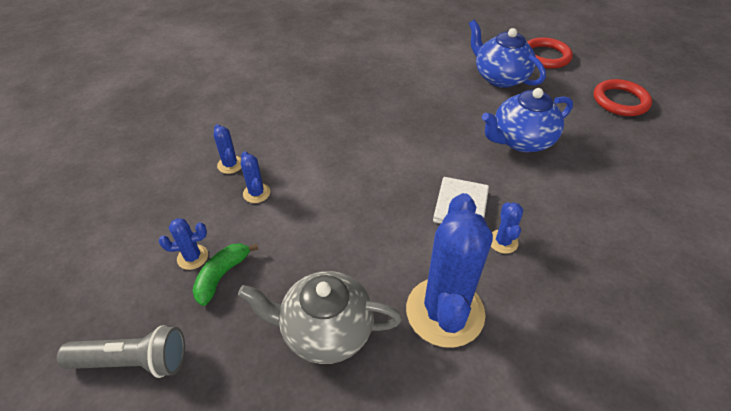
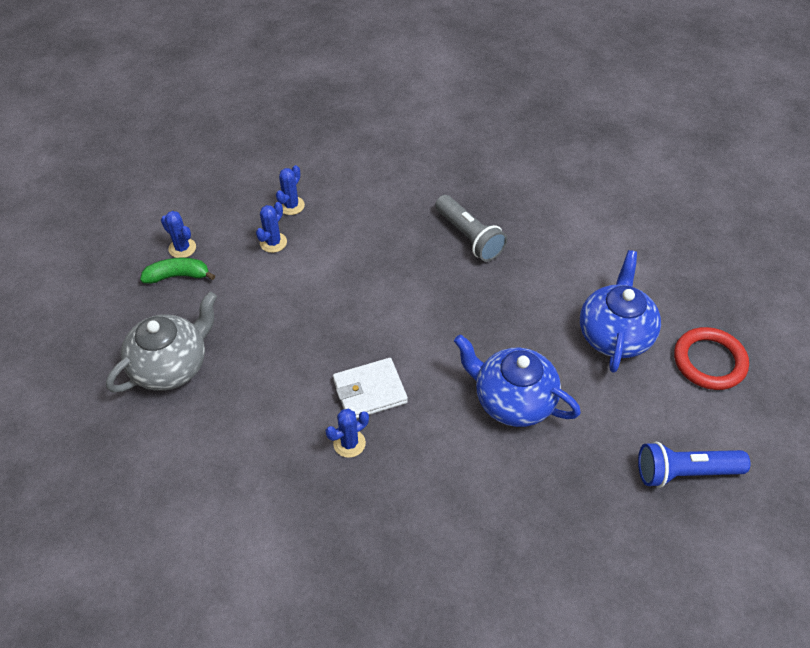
camera: 55 degrees right, 5 degrees up
(133, 361) = (82, 277): grey flashlight -> grey flashlight (469, 237)
(325, 330) = (171, 366): grey teapot -> grey teapot turned 75 degrees clockwise
(445, 311) = (240, 434): blue cactus -> none
(620, 101) = (684, 472): red ring -> blue flashlight

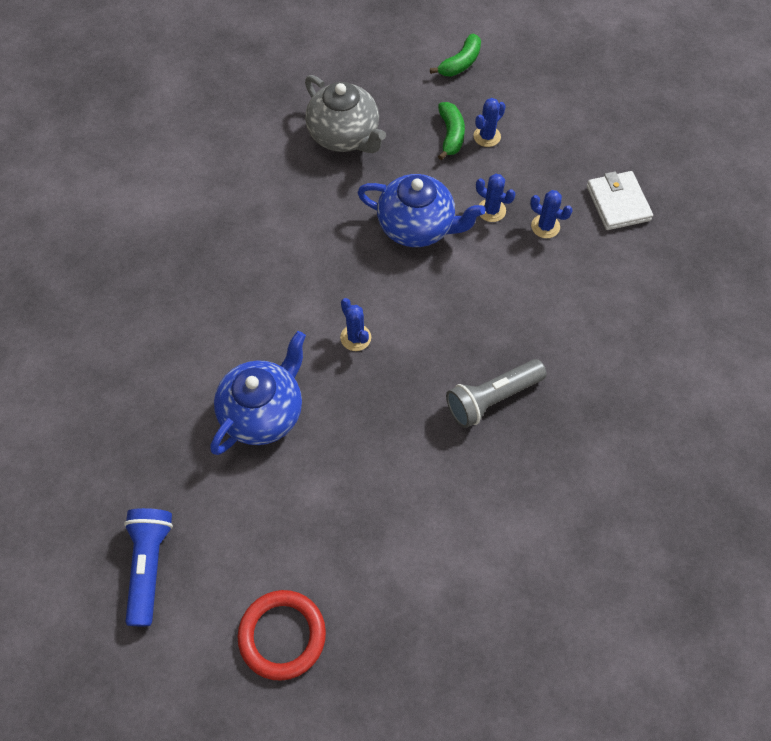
camera: 95 degrees right, 10 degrees up
(79, 272) = (460, 63): none -> green banana
(349, 443) = (240, 268): blue cactus -> blue cactus (355, 338)
(369, 391) = (294, 287): white wallet -> white wallet (618, 203)
(614, 335) = (333, 534): blue teapot -> blue teapot (417, 227)

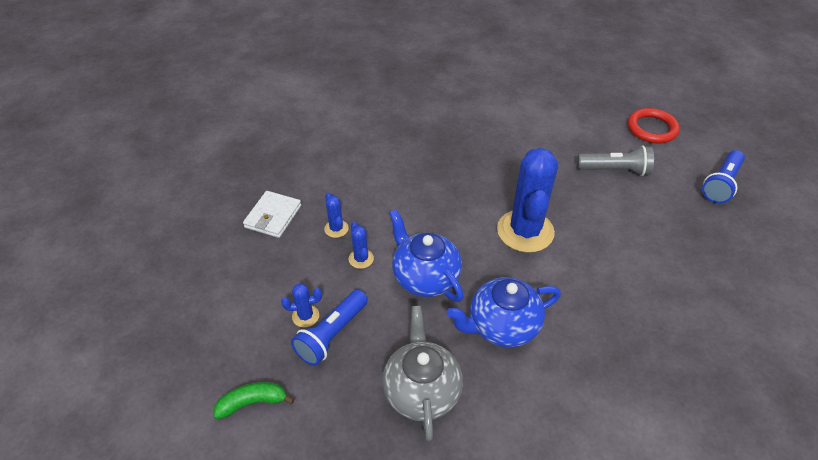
camera: 145 degrees left, 15 degrees down
(263, 412) = (615, 221): blue teapot -> blue teapot (501, 326)
(355, 338) = (525, 231): blue cactus -> blue cactus, size x2.35
(451, 135) = (332, 335): green banana -> blue flashlight
(492, 399) = (464, 161): grey flashlight -> grey flashlight (615, 170)

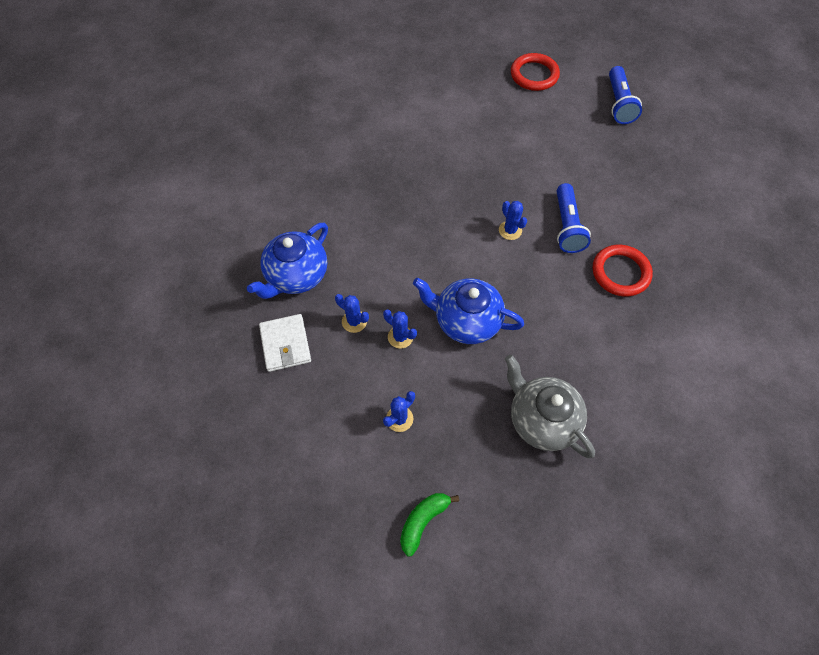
camera: 35 degrees left, 15 degrees up
(332, 335) = (435, 420): blue flashlight -> blue flashlight (567, 226)
(501, 326) = (556, 326): blue teapot -> blue teapot (296, 276)
(525, 231) = (510, 230): blue cactus -> blue cactus, size x0.43
(604, 318) = (620, 272): none -> red ring
(615, 170) = (535, 132): grey flashlight -> none

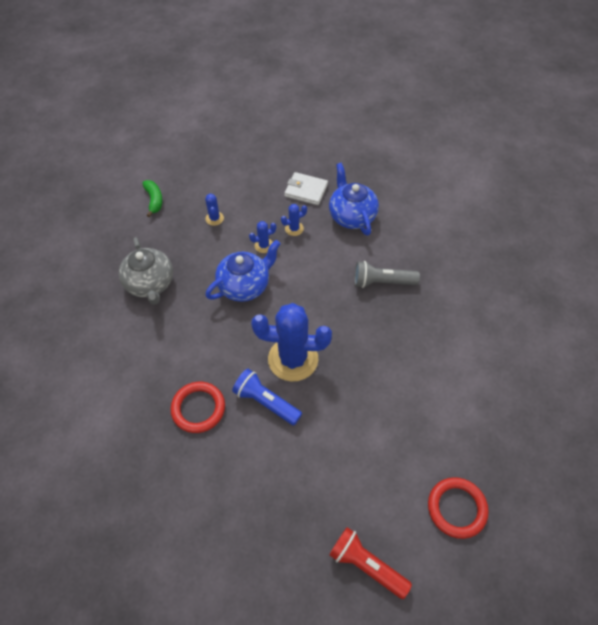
camera: 125 degrees right, 5 degrees down
(368, 206) = (382, 282): none -> grey flashlight
(510, 230) = (293, 359): blue cactus -> blue cactus, size x2.35
(541, 419) = (150, 284): grey teapot -> grey teapot turned 75 degrees clockwise
(619, 103) = (366, 565): blue flashlight -> red flashlight

